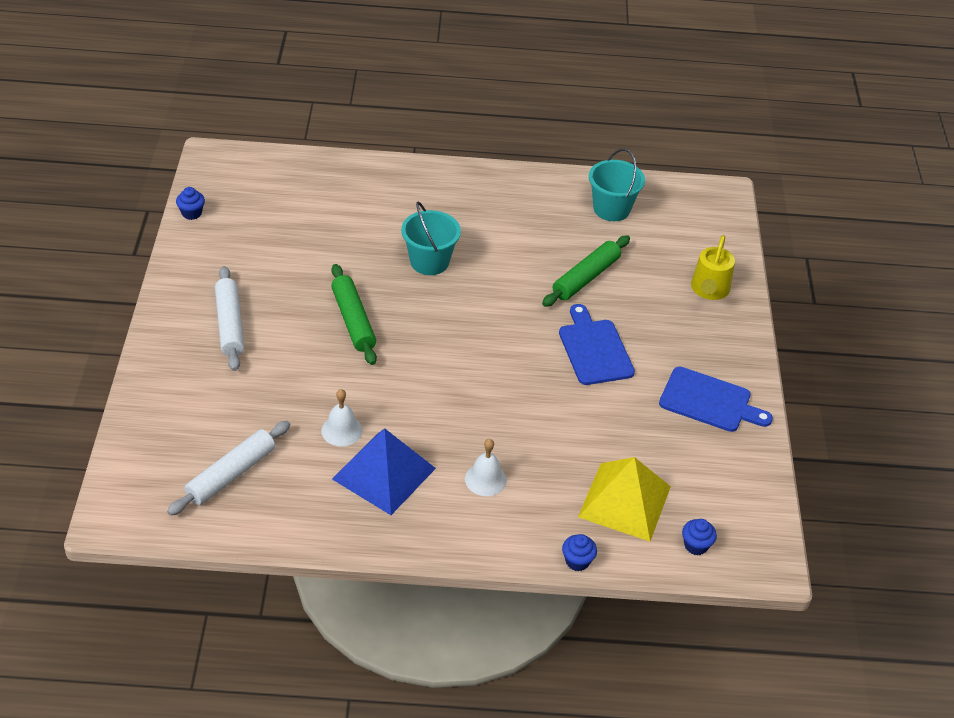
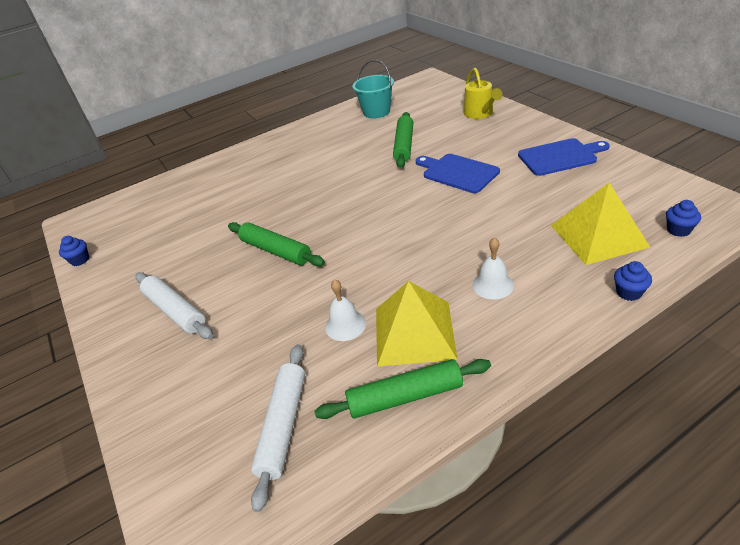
camera: 25 degrees left, 5 degrees down
(328, 513) = (405, 396): none -> green rolling pin
(383, 473) = (414, 332): blue pyramid -> yellow pyramid
(429, 262) = (294, 190): turquoise bucket -> none

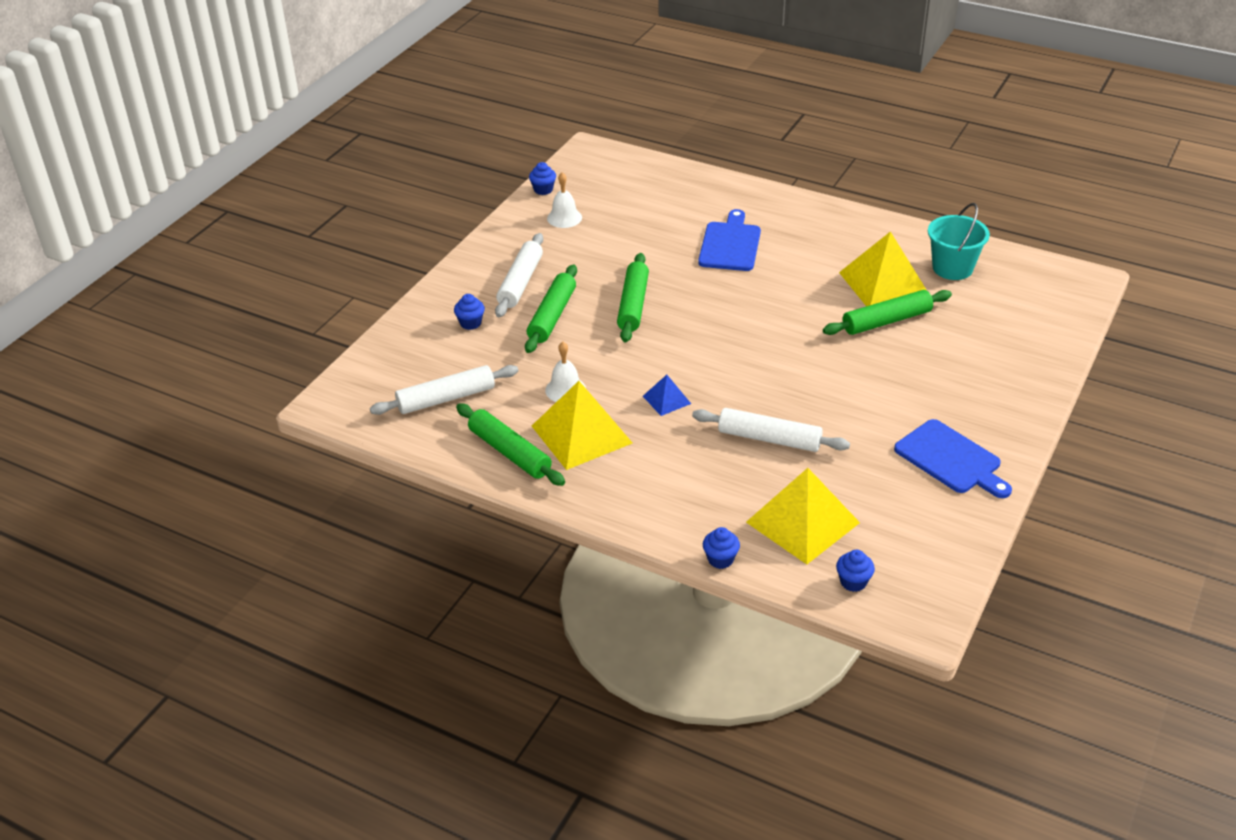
camera: 55 degrees right, 0 degrees up
(191, 366) = (470, 323): none -> blue cupcake
(240, 303) = (552, 316): none -> green rolling pin
(366, 137) = (883, 283): none -> yellow pyramid
(407, 266) = (666, 400): none -> blue pyramid
(458, 172) = (856, 384): blue cutting board -> blue cutting board (730, 244)
(480, 113) = (1015, 361): yellow watering can -> none
(491, 225) = (769, 439): none -> white rolling pin
(492, 285) = (674, 465): white bell -> white bell (564, 218)

